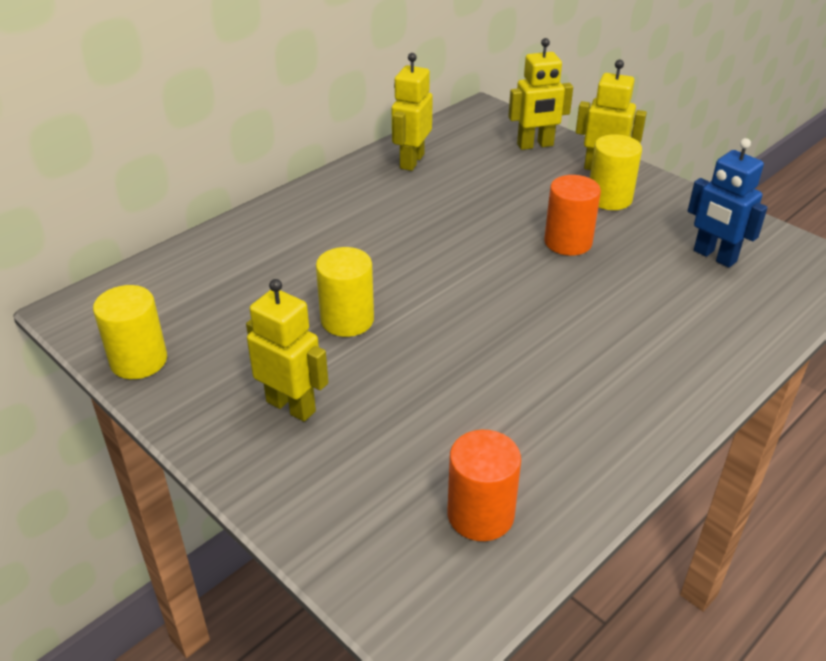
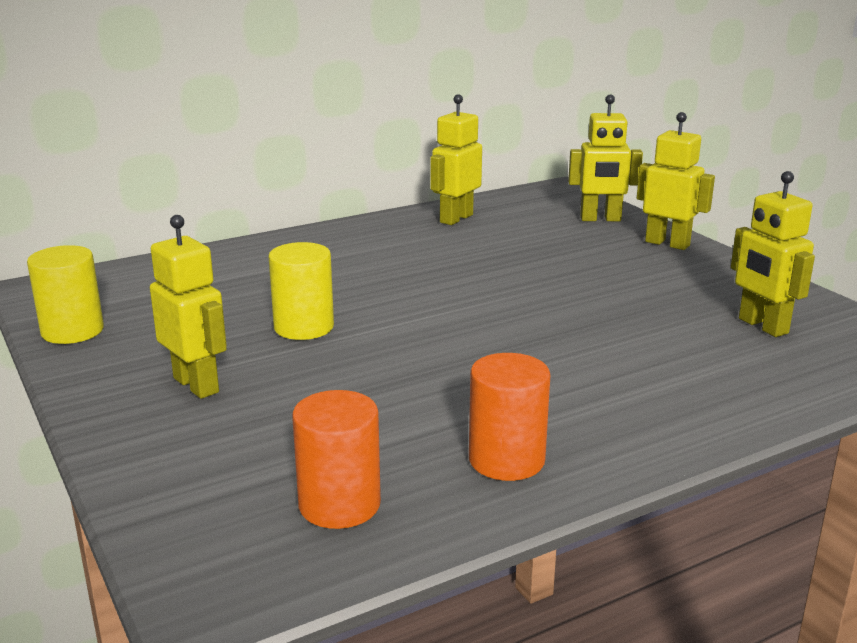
camera: 15 degrees right, 15 degrees down
(568, 242) = (590, 295): orange cylinder -> orange cylinder (506, 460)
(609, 198) = (661, 267): yellow cylinder -> none
(714, 256) = (762, 326): blue robot -> yellow robot

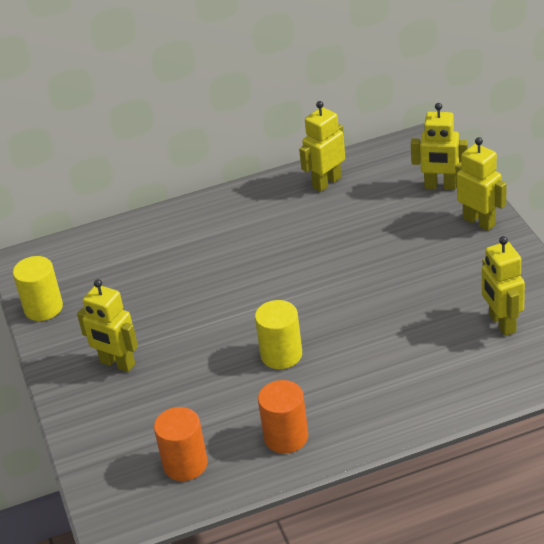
camera: 15 degrees right, 15 degrees up
(197, 385) = (117, 363): yellow robot -> yellow robot turned 150 degrees clockwise
(304, 327) = (190, 310): yellow cylinder -> yellow cylinder (281, 355)

